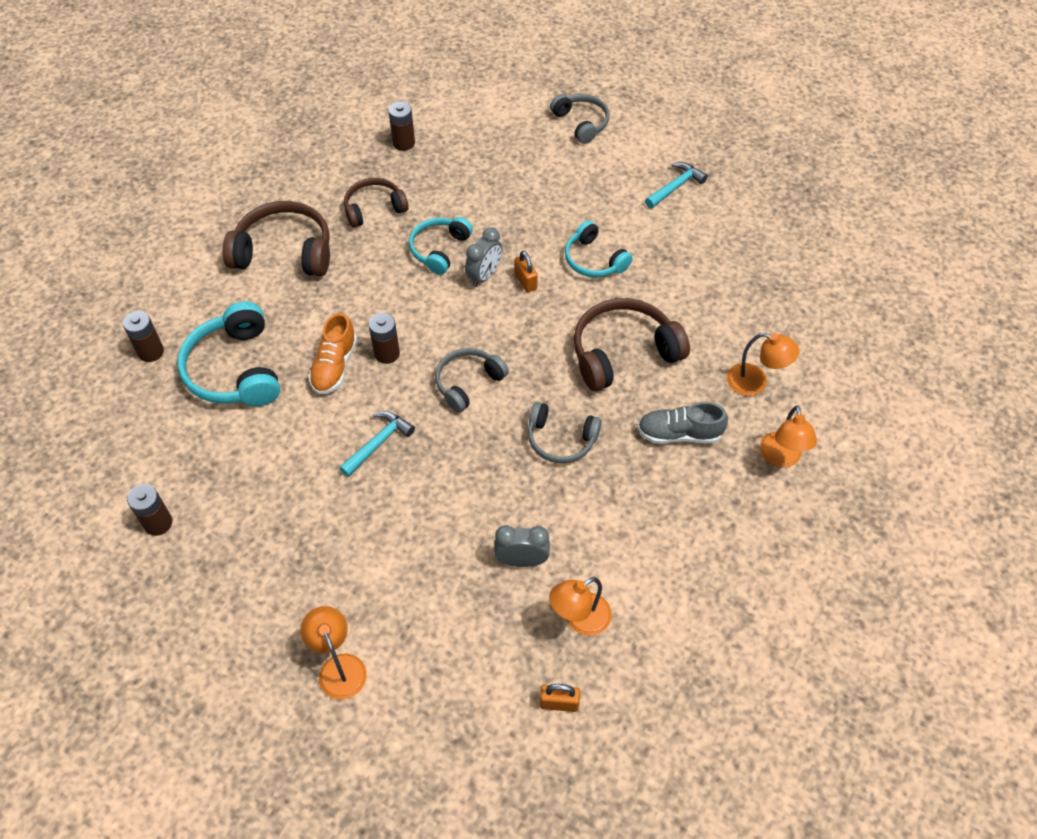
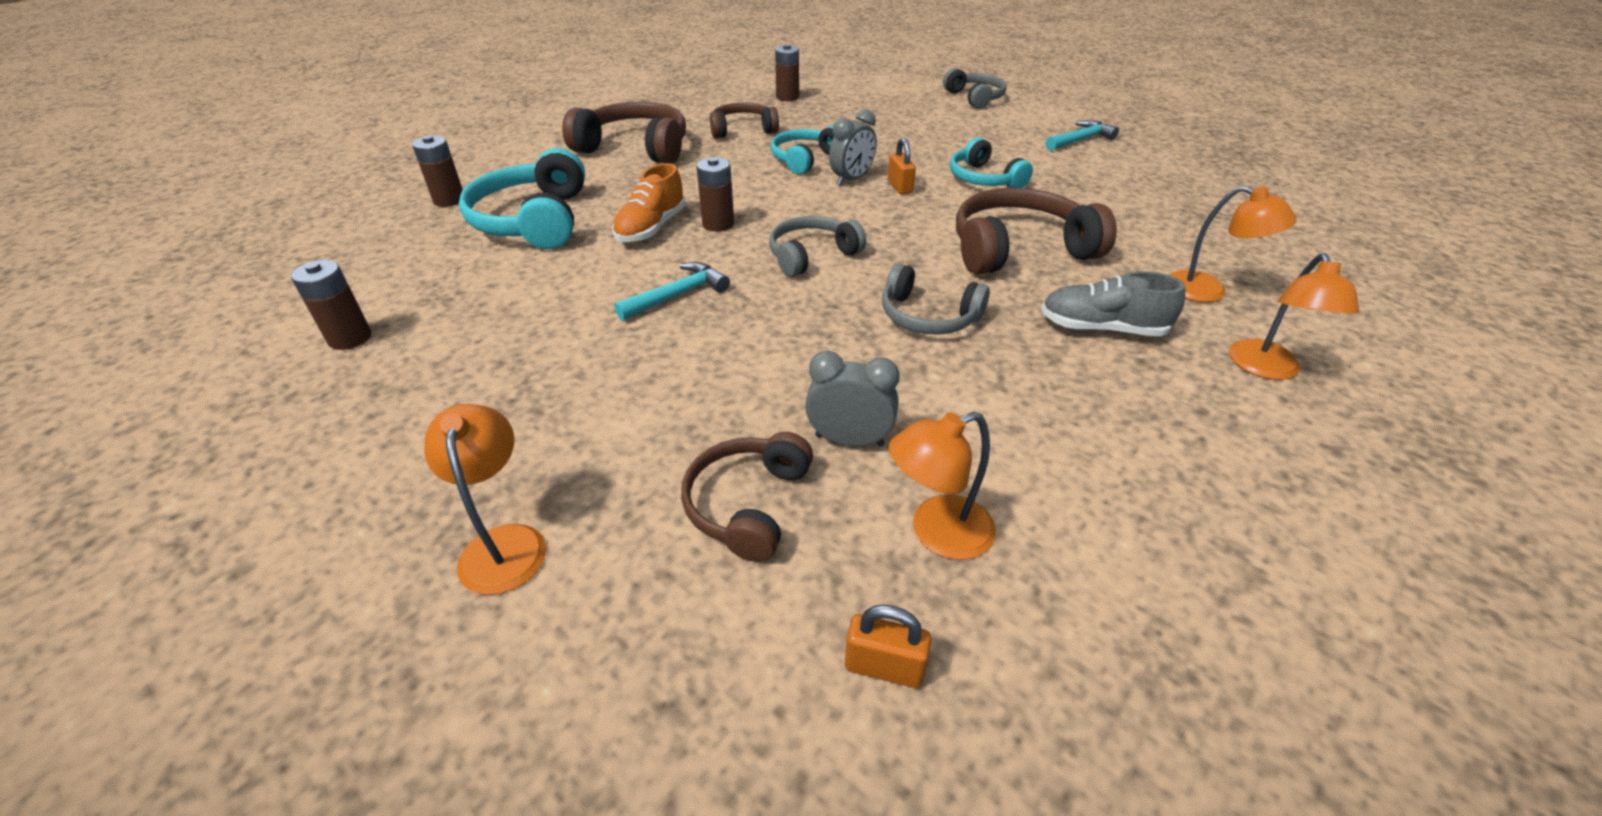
camera: 10 degrees right, 15 degrees down
(470, 618) = (748, 504): none -> brown headphones

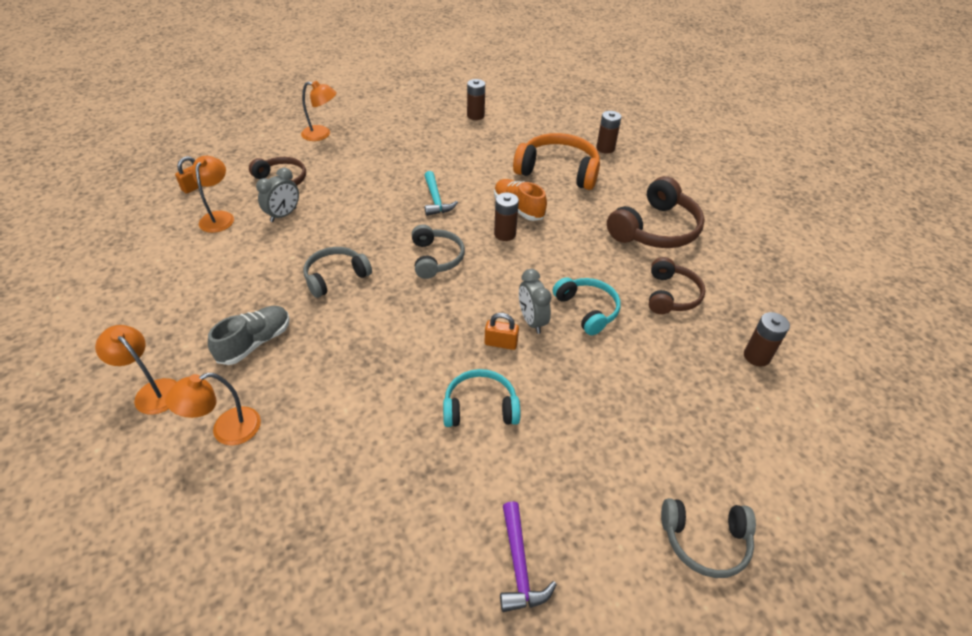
camera: 115 degrees right, 5 degrees up
(534, 220) = (558, 171): turquoise headphones -> orange headphones
(1019, 249) = (362, 359): brown headphones -> none
(1080, 140) = (519, 565): turquoise hammer -> purple hammer

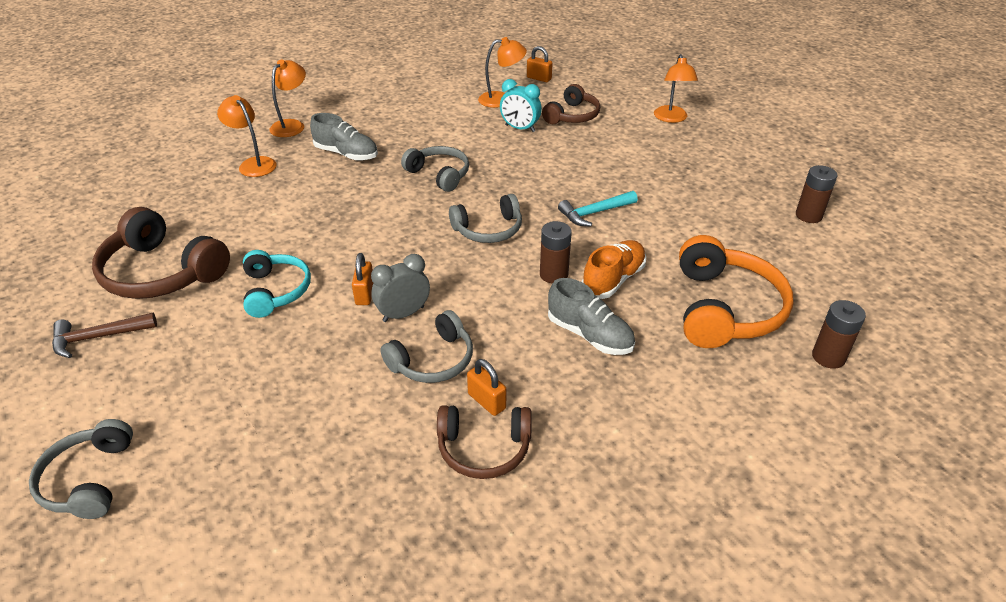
camera: 80 degrees right, 5 degrees down
(283, 215) = (520, 128): grey clock -> turquoise clock
(519, 565) = (98, 337): purple hammer -> brown hammer
(573, 230) = (589, 335): none -> grey shoe
(587, 310) = (433, 360): turquoise headphones -> grey headphones
(630, 288) = (486, 401): none -> orange padlock
(655, 229) = (635, 428): brown headphones -> brown headphones (162, 273)
(756, 356) = (373, 556): brown battery -> none

